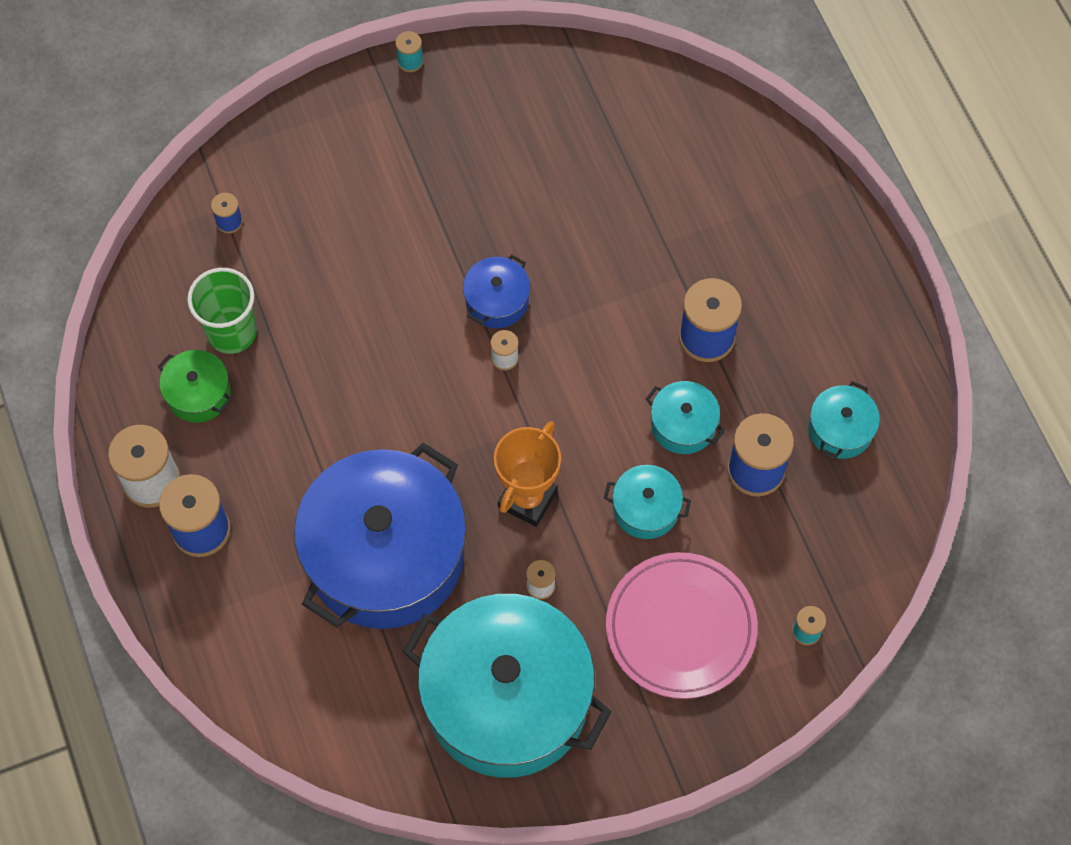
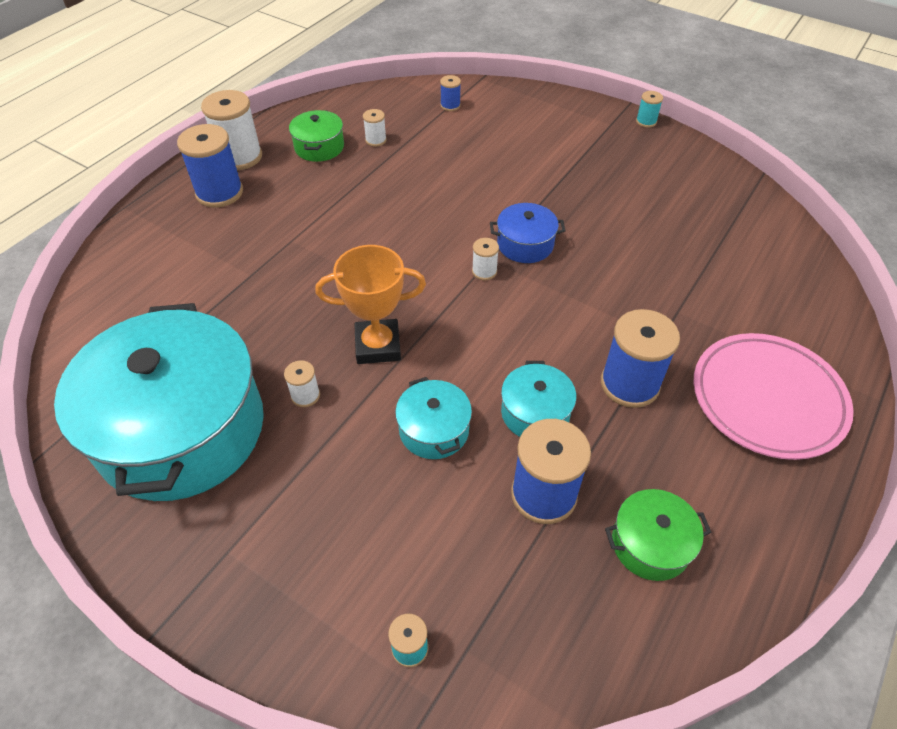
camera: 55 degrees right, 15 degrees down
(232, 332) = (376, 140): green cup -> white spool
(385, 555) = (265, 289): blue pot -> none
(680, 628) = (335, 525): pink plate -> pink plate (767, 399)
(840, 429) = (650, 544): turquoise pot -> green pot

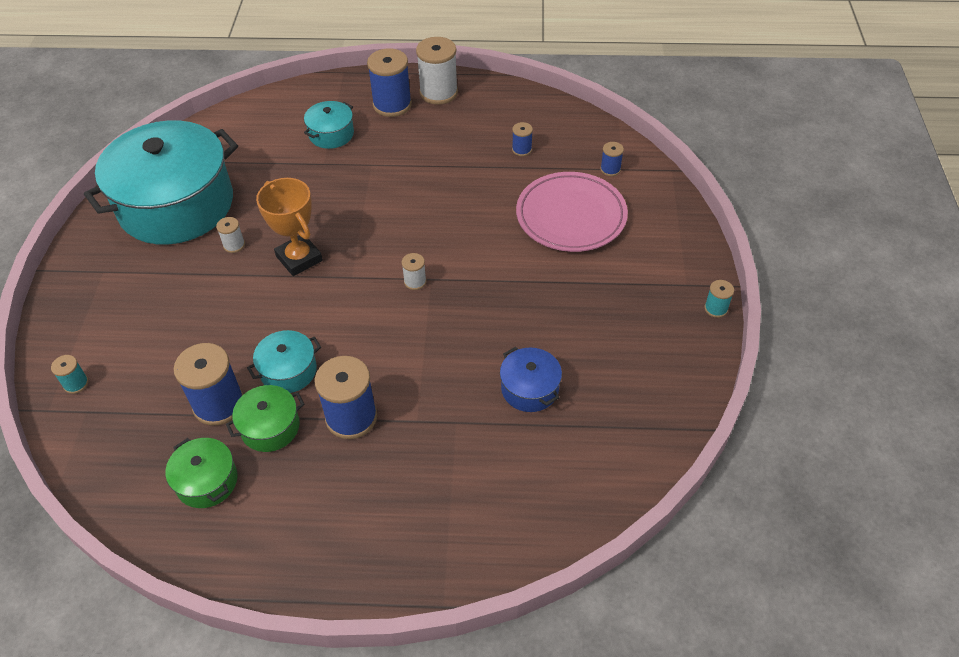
camera: 60 degrees right, 0 degrees up
(319, 147) = (485, 125): green pot -> green pot (270, 427)
(376, 140) = (521, 149): white spool -> blue spool
(434, 430) = (242, 322): turquoise pot -> turquoise pot (331, 134)
(525, 244) = (465, 292): blue pot -> blue pot (529, 388)
(767, 399) = (391, 517): pink plate -> pink plate (571, 216)

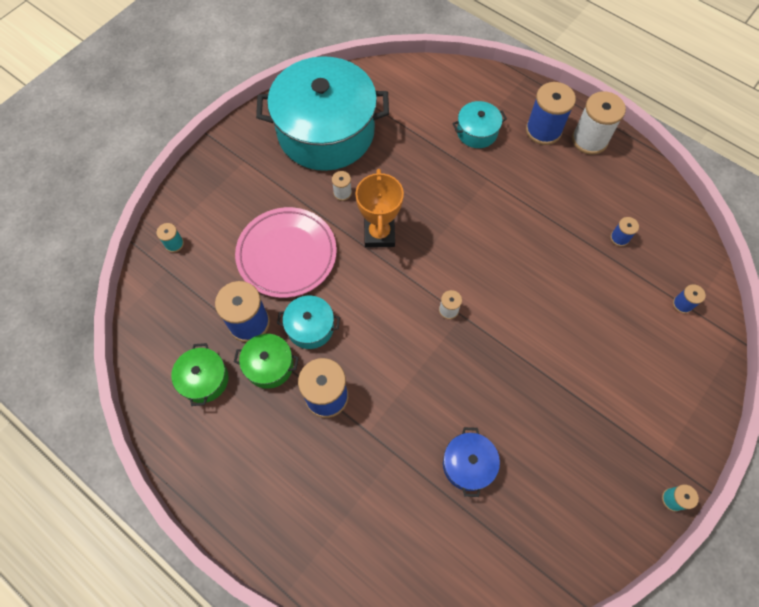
camera: 35 degrees right, 15 degrees up
(571, 216) = (614, 329): pink plate -> pink plate (287, 254)

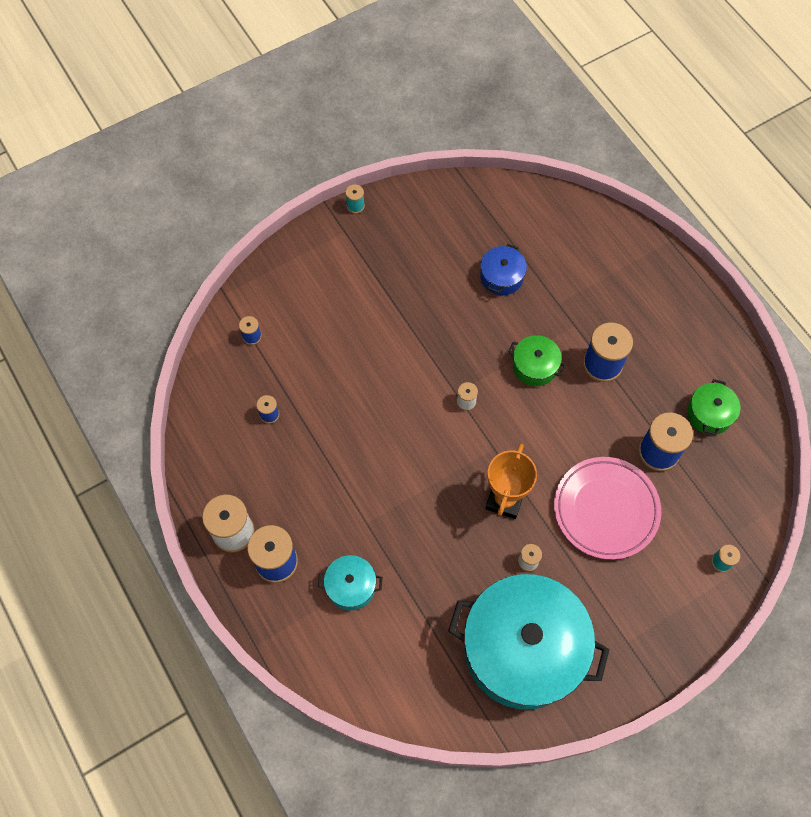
camera: 160 degrees left, 0 degrees up
(269, 365) = (647, 407): green pot -> green pot (534, 366)
(310, 327) = (601, 429): turquoise pot -> none

